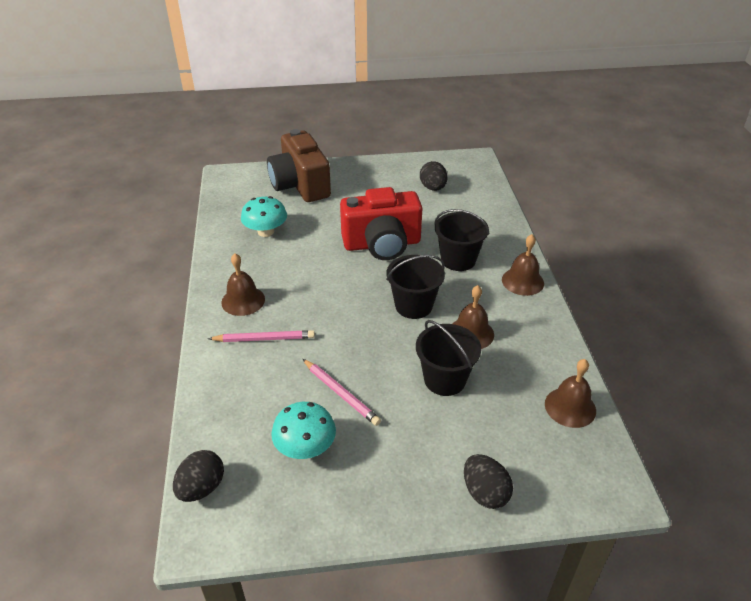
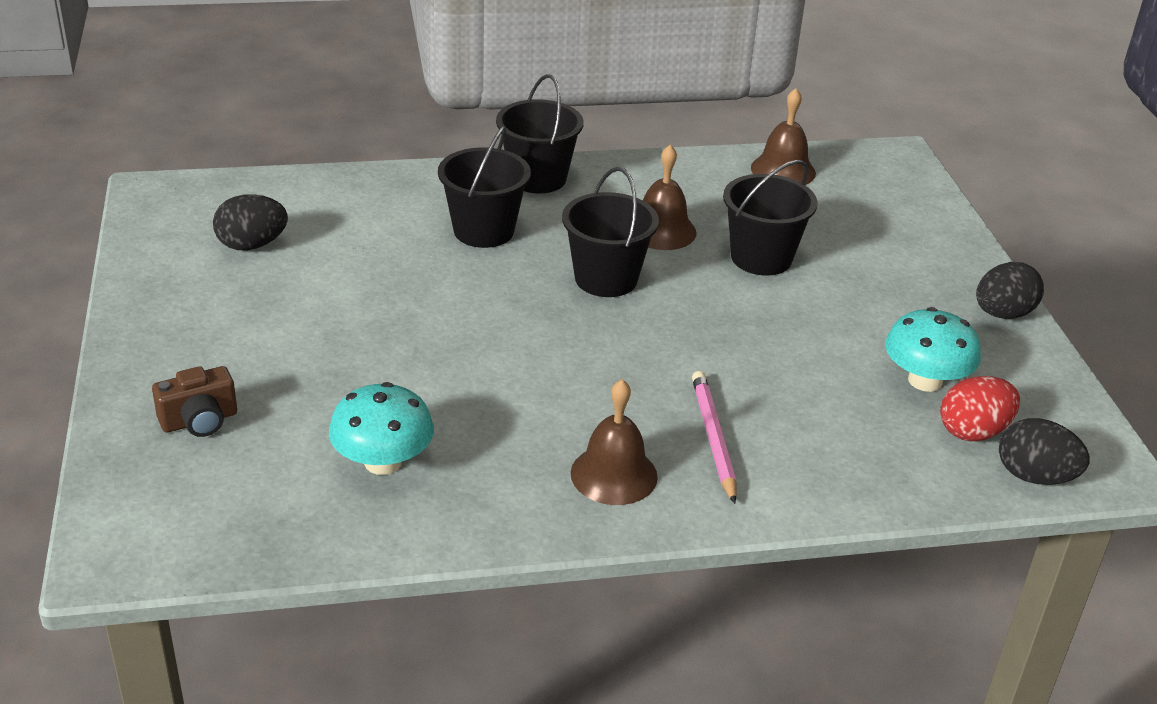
camera: 95 degrees left, 5 degrees down
(250, 463) = (973, 431): none -> red egg
(300, 185) = (199, 421): brown camera -> brown camera, size x0.45
(341, 394) = (815, 350): pink pencil -> none
(382, 244) = (436, 308): red camera -> none
(485, 493) = (936, 240): black egg -> black egg (1002, 314)
(522, 281) = (537, 178): brown bell -> black bucket

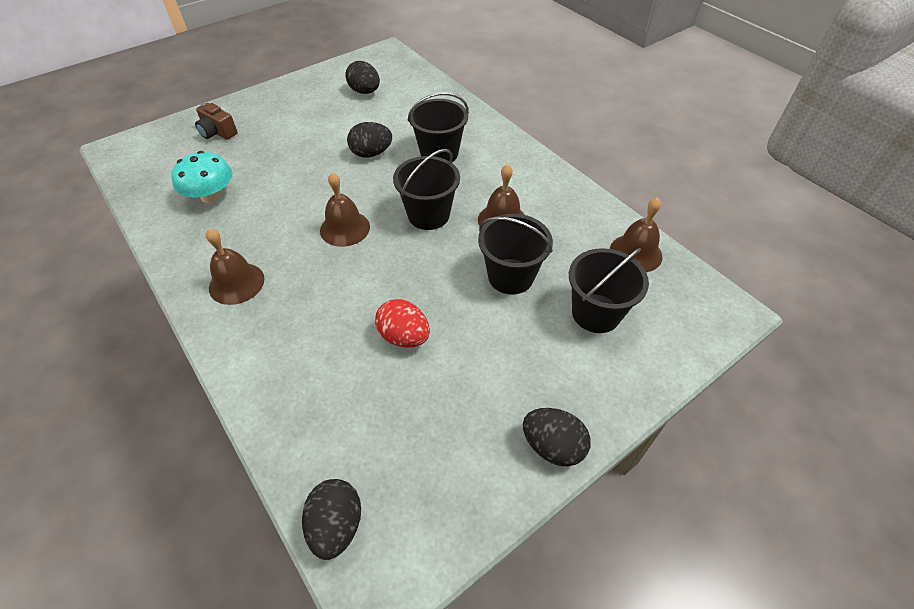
camera: 65 degrees right, 15 degrees up
(425, 285) = (371, 153): none -> black egg
(537, 178) = (512, 153): black bucket -> black bucket (596, 313)
(575, 352) = (345, 228): none -> brown bell
(713, 438) = (292, 316): pink pencil -> none
(925, 380) = (422, 415): turquoise mushroom -> none
(973, 431) = (374, 465): red egg -> red egg (404, 336)

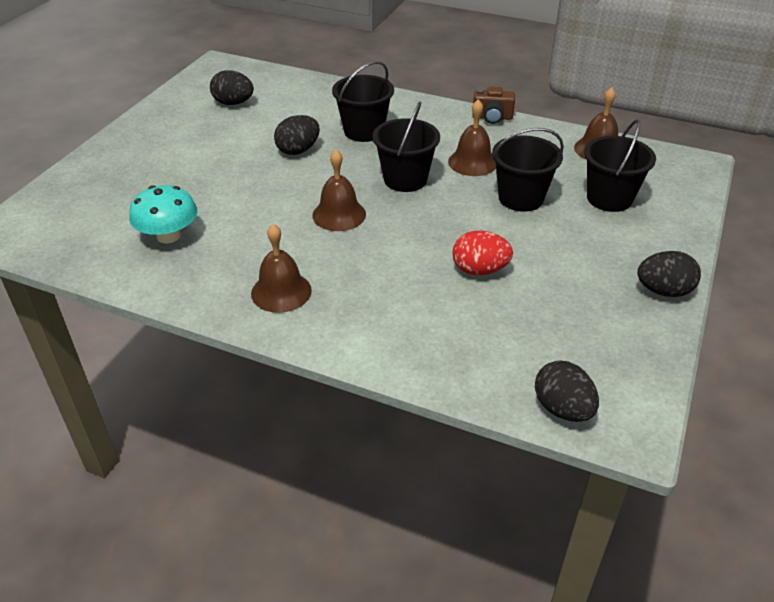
camera: 30 degrees left, 10 degrees down
(218, 132) = (109, 182): brown camera -> brown camera (492, 117)

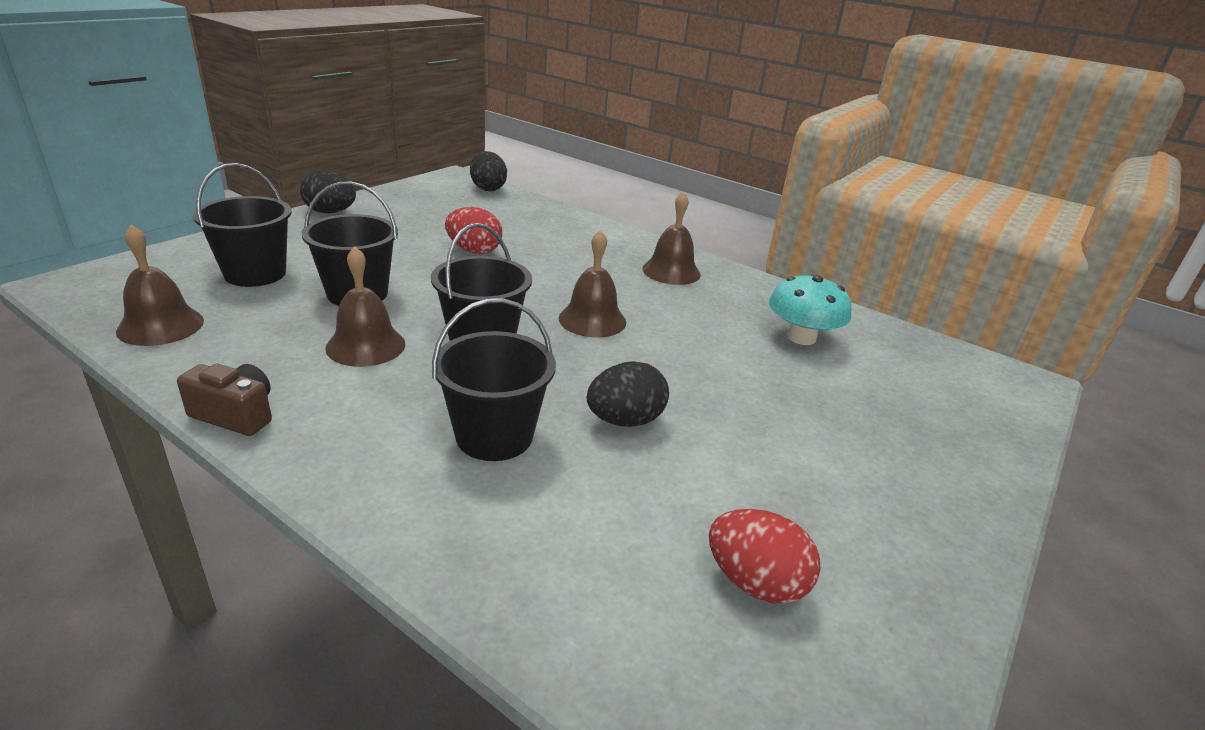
camera: 170 degrees left, 10 degrees down
(233, 103) = (755, 582): black egg -> red egg

